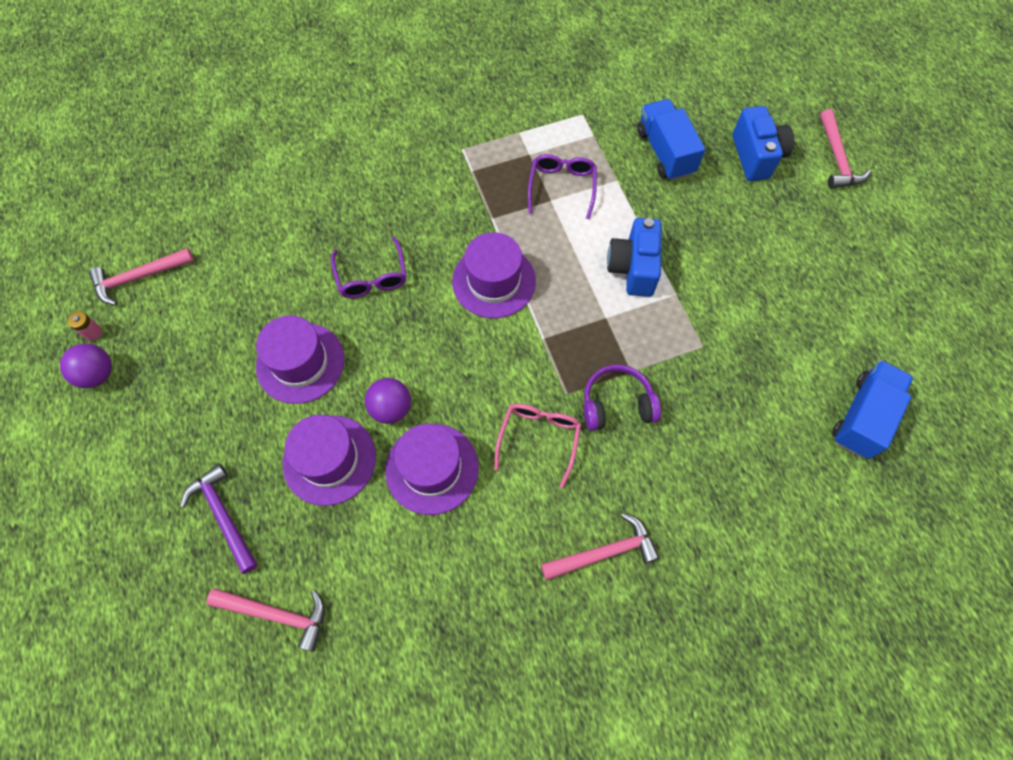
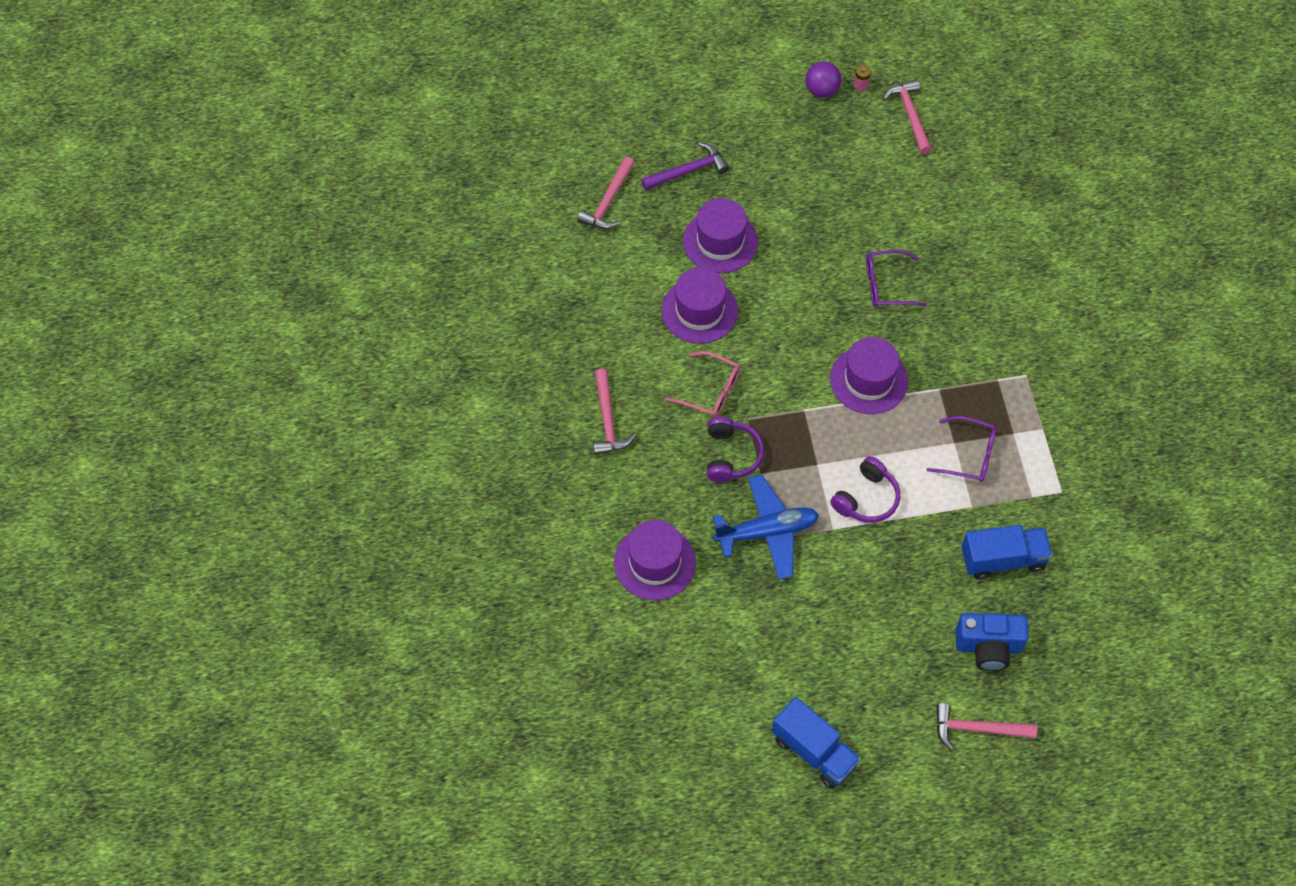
camera: 100 degrees right, 5 degrees down
(300, 363) = (809, 227): purple hat -> purple hat (655, 562)
(391, 408) = (757, 287): purple ball -> none
(633, 268) = (866, 498): blue camera -> purple headphones
(698, 355) = (767, 532): none -> blue plane
(863, 417) = (684, 652): blue truck -> blue truck (814, 751)

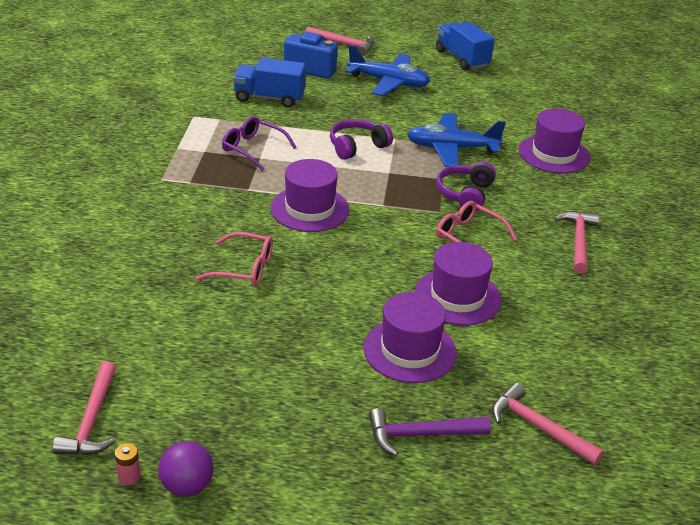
camera: 165 degrees left, 25 degrees down
(608, 201) = (538, 427): pink hammer -> pink hammer turned 90 degrees counterclockwise
(883, 650) = (389, 82): none -> blue plane
(887, 285) = (244, 268): purple glasses -> pink glasses

